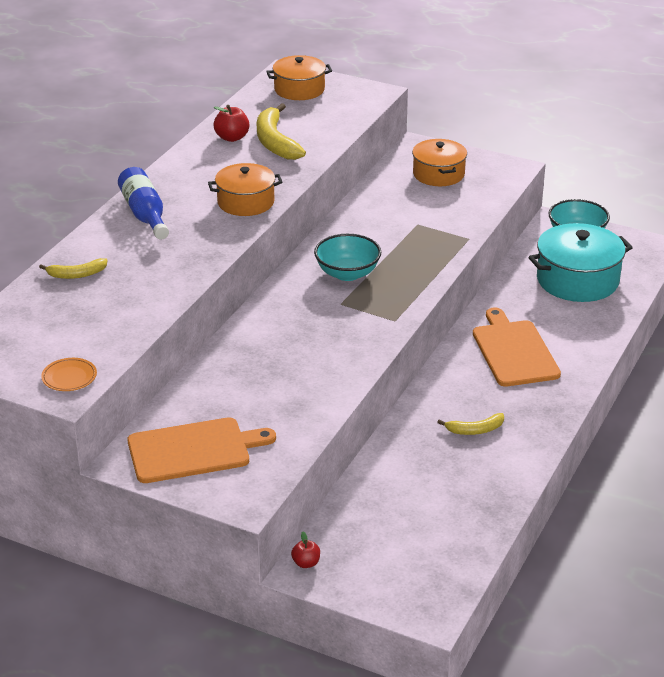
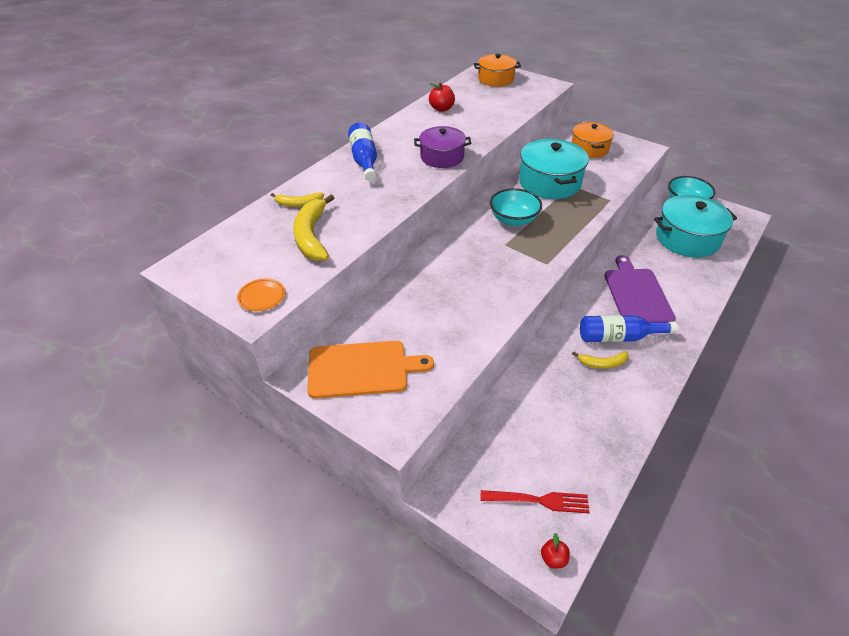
camera: 10 degrees right, 10 degrees up
(246, 202) = (442, 157): orange pot -> purple pot
(275, 142) = (472, 114): yellow banana -> yellow banana (312, 236)
(306, 563) = (445, 483): red apple -> red apple (553, 558)
(389, 223) = (549, 182): none -> turquoise pot
(412, 565) = (539, 500): none -> red fork
(494, 400) = (619, 337): none -> blue bottle
(514, 351) = (636, 294): orange cutting board -> purple cutting board

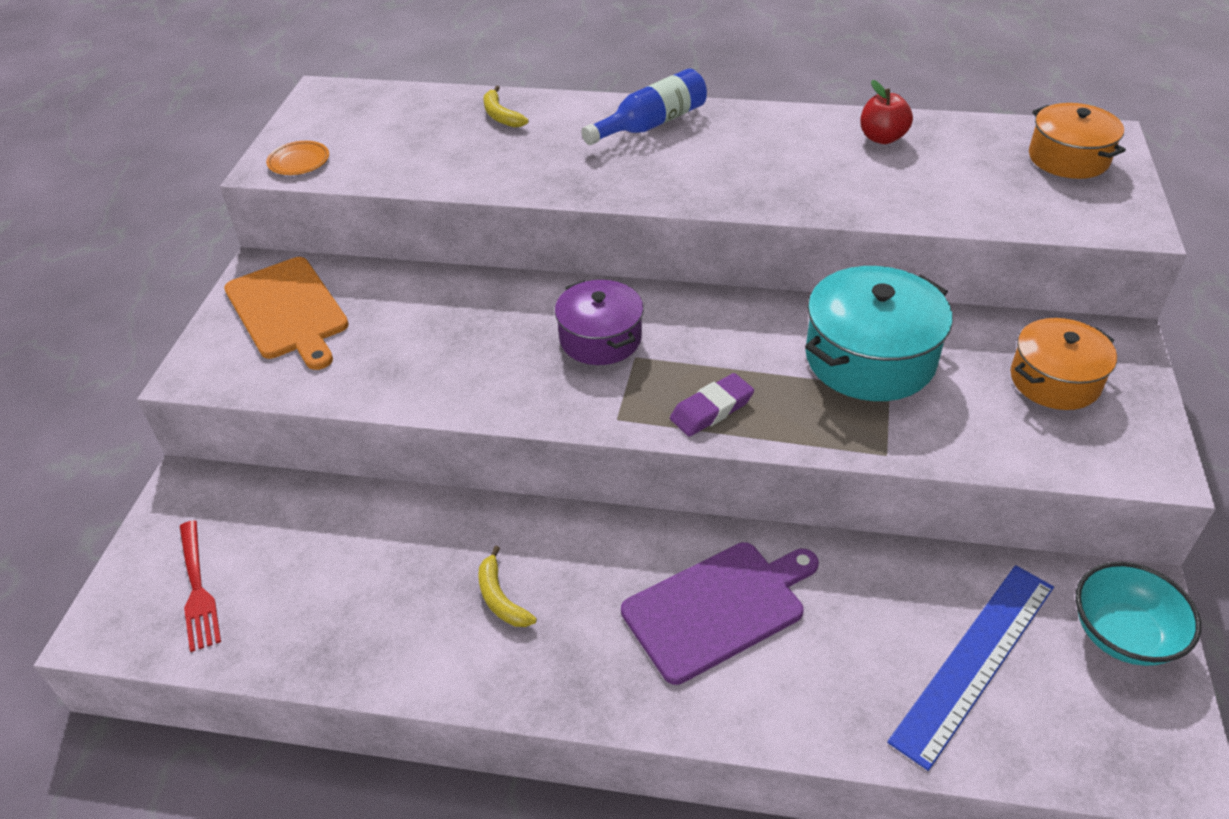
camera: 65 degrees right, 0 degrees up
(312, 236) = (438, 150): yellow banana -> none
(442, 157) = (725, 186): purple pot -> purple pot (600, 338)
(513, 220) = (712, 346): turquoise bowl -> none
(553, 558) = (109, 629): red apple -> none
(557, 234) = (711, 409): none -> purple eraser
(619, 337) = (579, 607): blue bottle -> none
(687, 239) = (975, 661): turquoise pot -> blue ruler

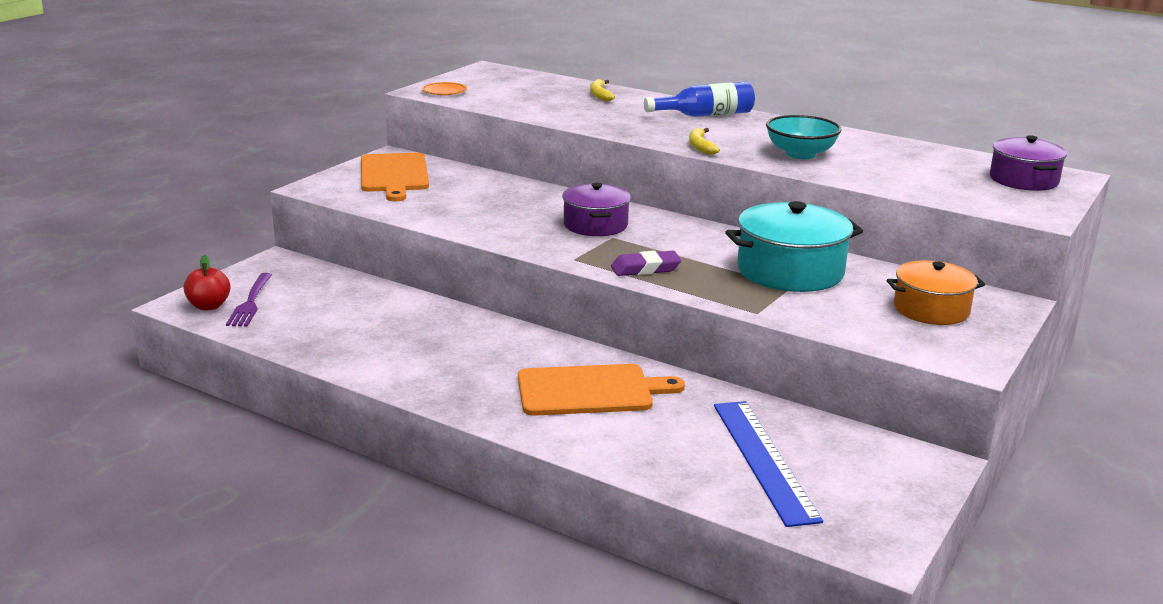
camera: 20 degrees right, 20 degrees down
(197, 589) = (250, 302): red fork -> purple fork
(500, 598) = (441, 351): yellow banana -> yellow banana (700, 147)
(718, 608) = (590, 391): purple cutting board -> orange cutting board
(882, 138) = (878, 148): red apple -> red apple (209, 306)
(975, 661) = (764, 460): blue ruler -> blue ruler turned 75 degrees counterclockwise
(1068, 158) = (1023, 180): orange pot -> purple pot
(1123, 634) = (900, 478): turquoise bowl -> turquoise bowl (800, 154)

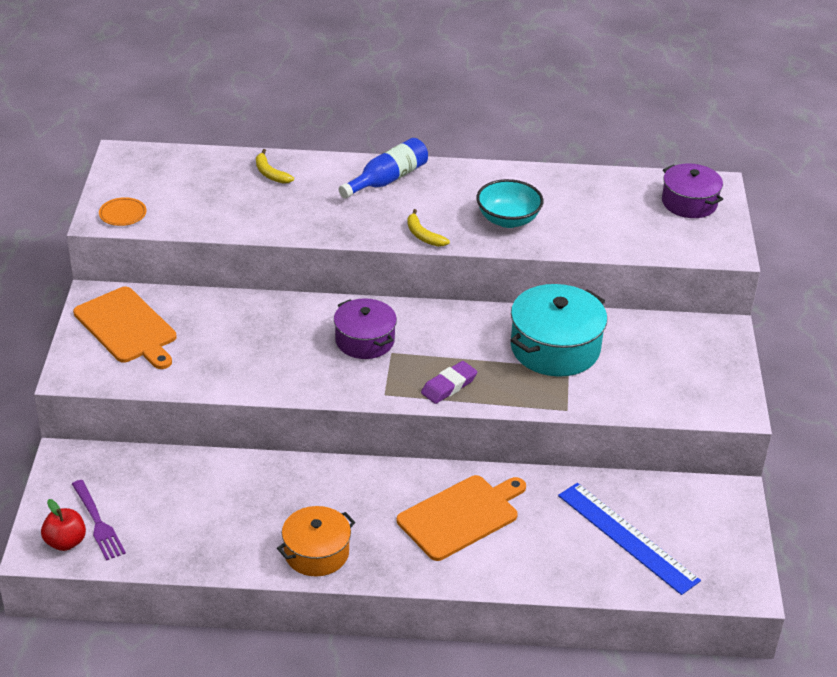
camera: 30 degrees left, 15 degrees up
(931, 309) = (678, 358): orange pot -> orange pot (316, 553)

